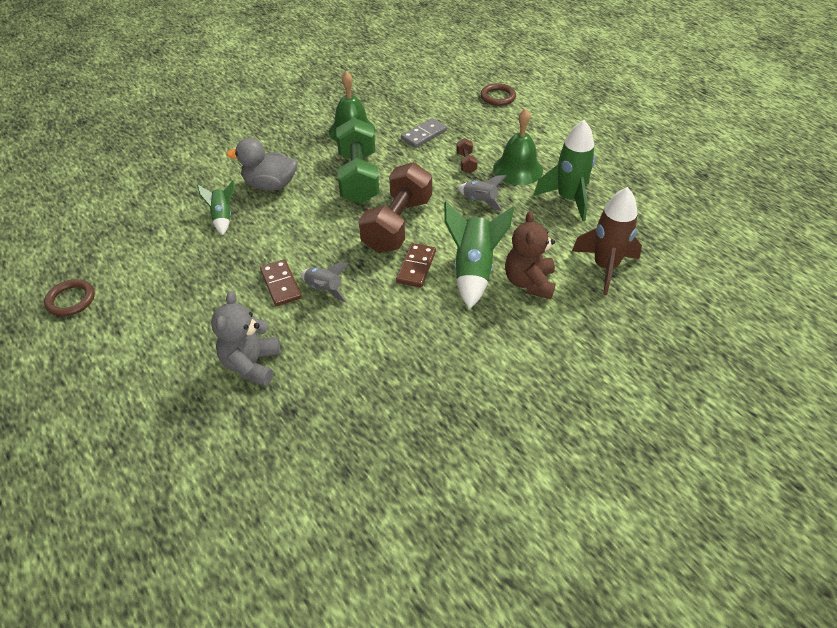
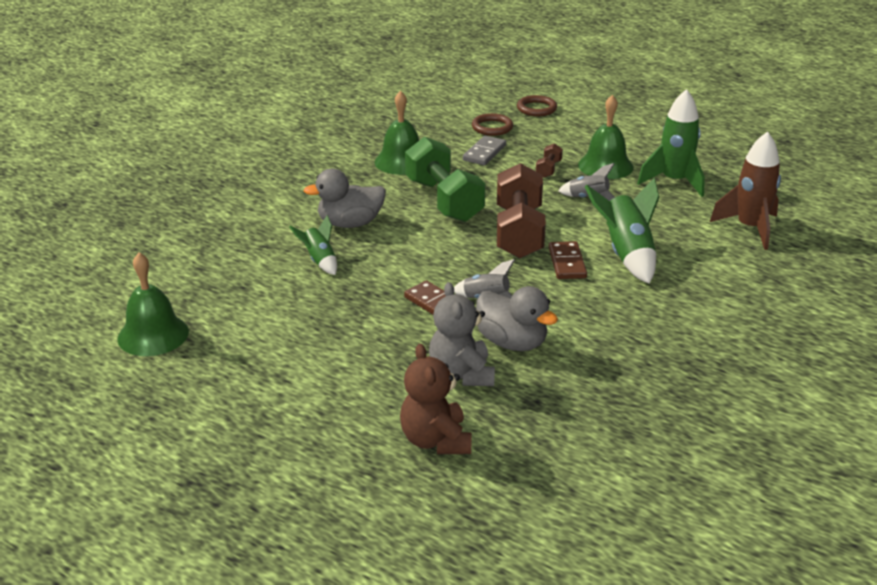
camera: 20 degrees left, 15 degrees down
(57, 261) = (153, 335): none -> green bell
(71, 300) = (204, 365): brown ring -> brown ring (492, 127)
(314, 341) = (512, 342): none -> grey duck
(466, 163) = (548, 169): brown dumbbell -> brown dumbbell turned 45 degrees clockwise
(529, 282) = (688, 254): brown teddy bear -> brown teddy bear (436, 440)

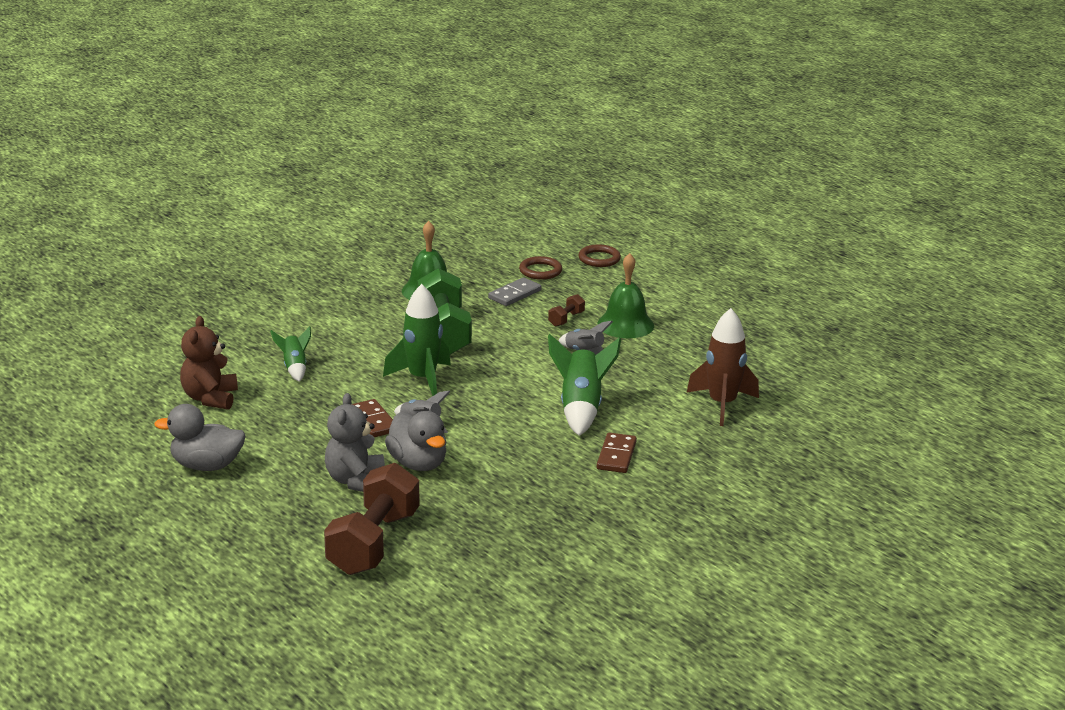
camera: 15 degrees right, 5 degrees down
(153, 335) = (117, 405): green bell -> none
(350, 223) = (343, 340): grey duck -> grey duck (206, 466)
(436, 440) = (298, 526): brown teddy bear -> brown teddy bear (210, 398)
(519, 232) = (494, 372): brown dumbbell -> brown dumbbell (374, 543)
(567, 263) = (518, 406): brown domino -> brown domino (616, 455)
(674, 181) = (682, 350): green rocket -> green rocket (422, 379)

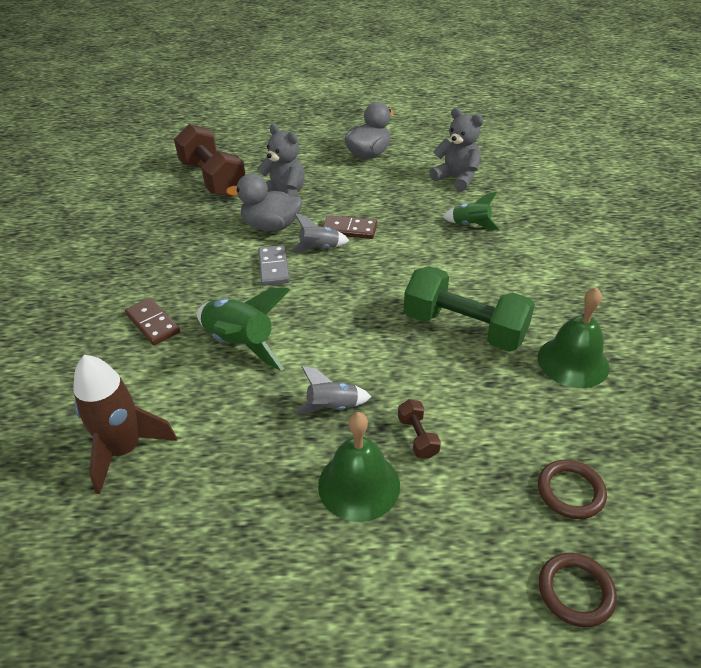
camera: 130 degrees right, 15 degrees up
(210, 398) = (456, 178): brown teddy bear -> grey teddy bear
(422, 379) = (387, 278): green rocket -> none
(515, 294) = (515, 427): grey domino -> grey domino (273, 267)

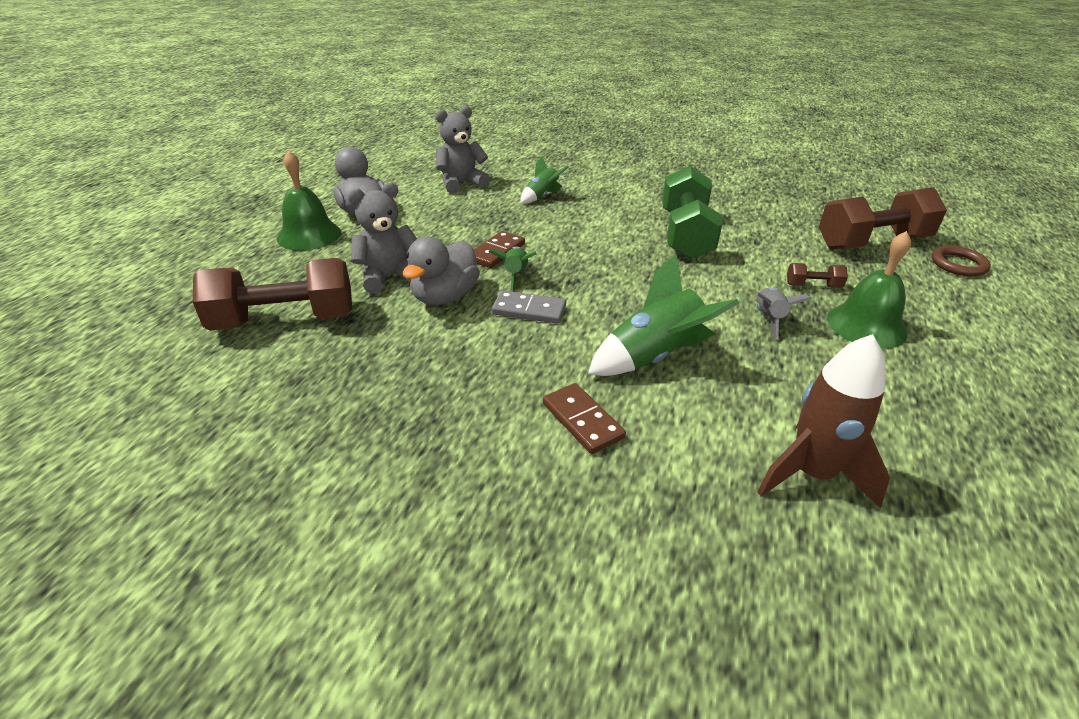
camera: 70 degrees left, 5 degrees down
(153, 323) = (582, 420): brown domino -> brown domino turned 75 degrees clockwise
(319, 248) = (515, 275): grey rocket -> green rocket
(464, 328) = (685, 234): green dumbbell -> green dumbbell turned 45 degrees counterclockwise
(570, 491) = (872, 242): brown ring -> brown dumbbell
(573, 362) = (742, 206): green bell -> green bell (309, 235)

